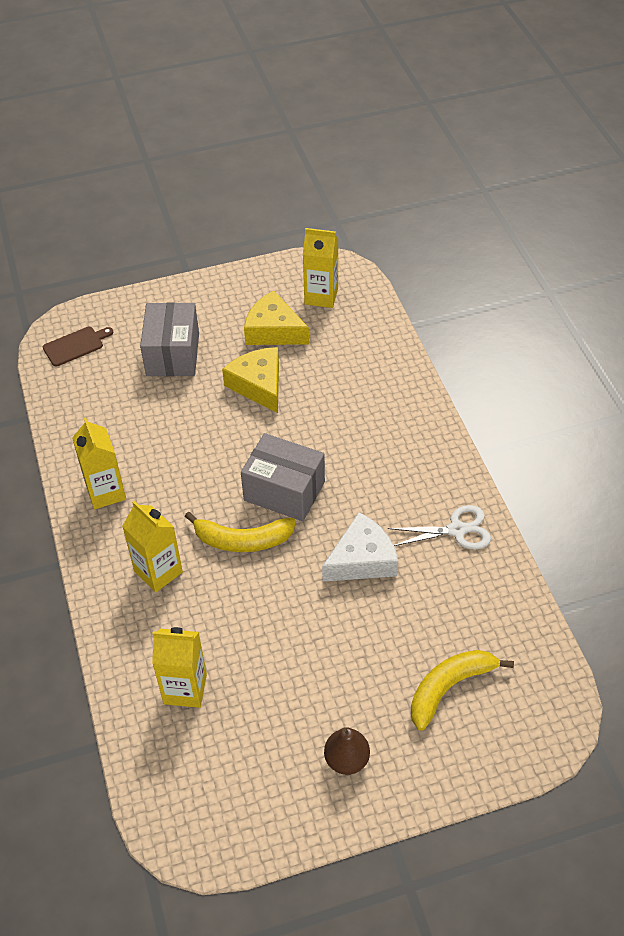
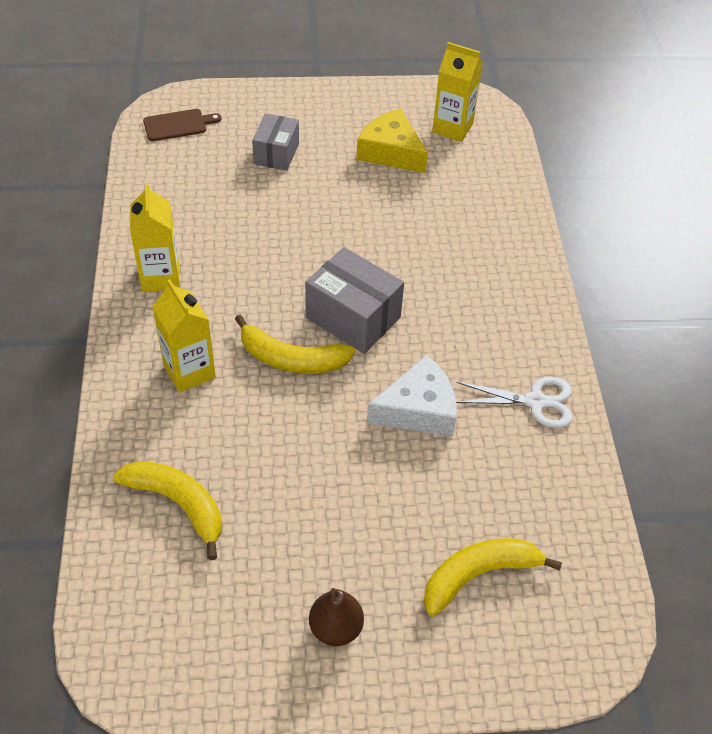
camera: 10 degrees right, 0 degrees up
(173, 354) = (276, 154): grey box -> grey box, size x0.65
(185, 689) = (178, 504): yellow carton -> yellow banana
(258, 385) = (358, 203): yellow cheese -> none

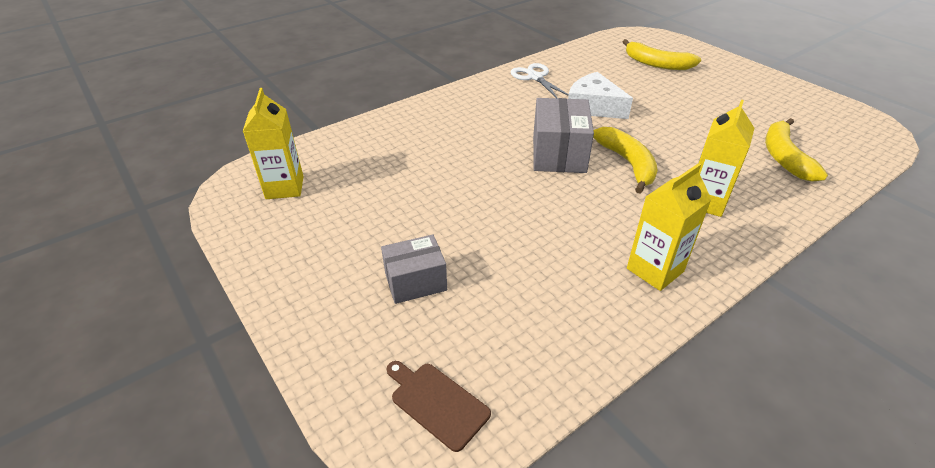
camera: 120 degrees left, 10 degrees down
(335, 628) = (744, 86): brown pear -> none
(391, 152) = (349, 208): yellow cheese -> none

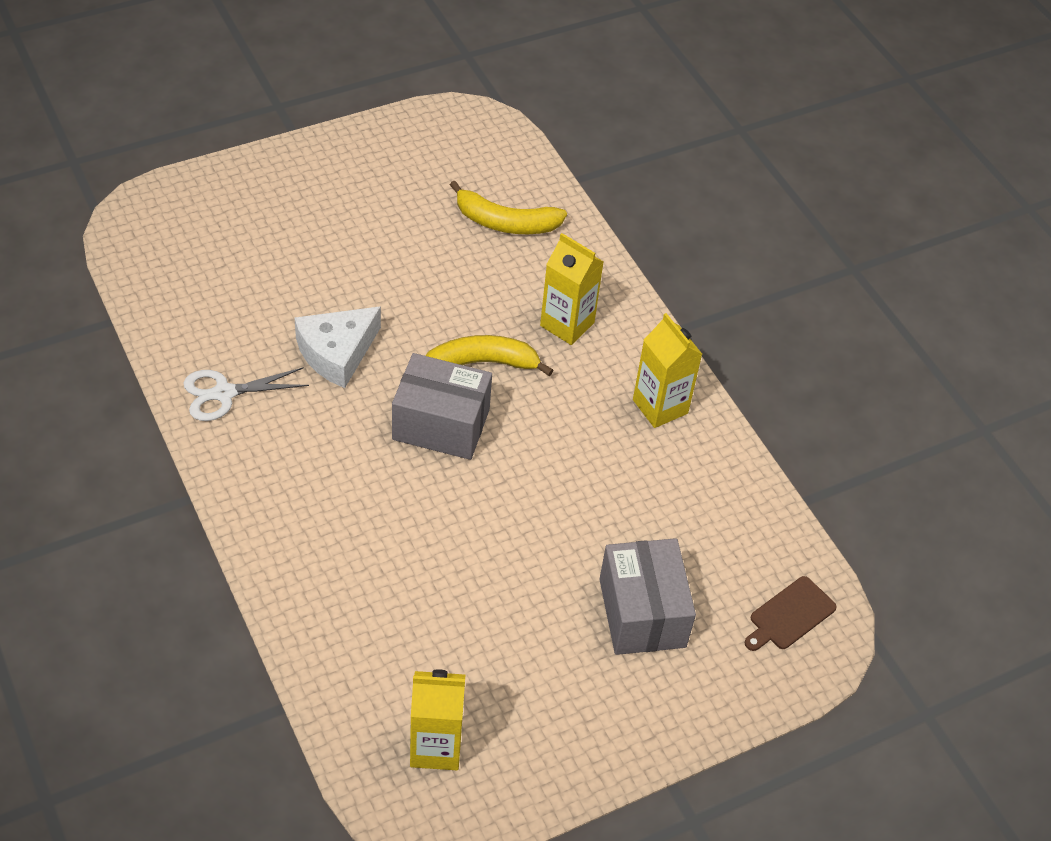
camera: 85 degrees left, 10 degrees up
(415, 282) = (642, 613): grey box -> grey box, size x1.53
(656, 64) = (239, 239): yellow banana -> none

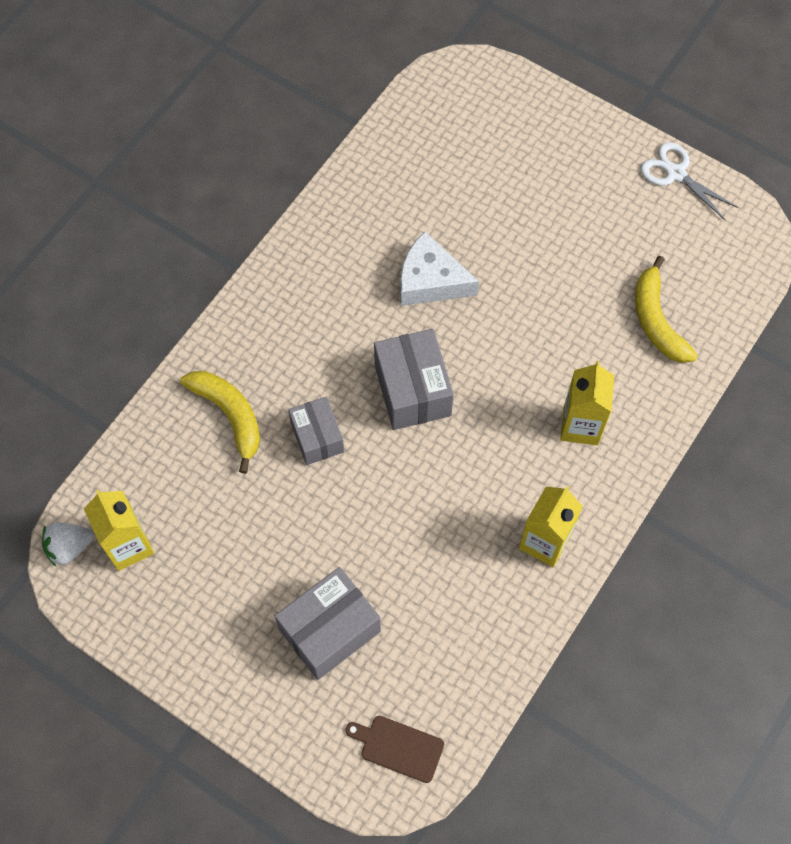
camera: 65 degrees right, 15 degrees up
(224, 393) = (340, 232): white scissors -> white scissors (675, 173)
(398, 806) = (69, 547): none -> white strawberry
(434, 523) = (317, 437): none -> grey box
(480, 364) = (491, 384): yellow banana -> yellow banana (229, 415)

